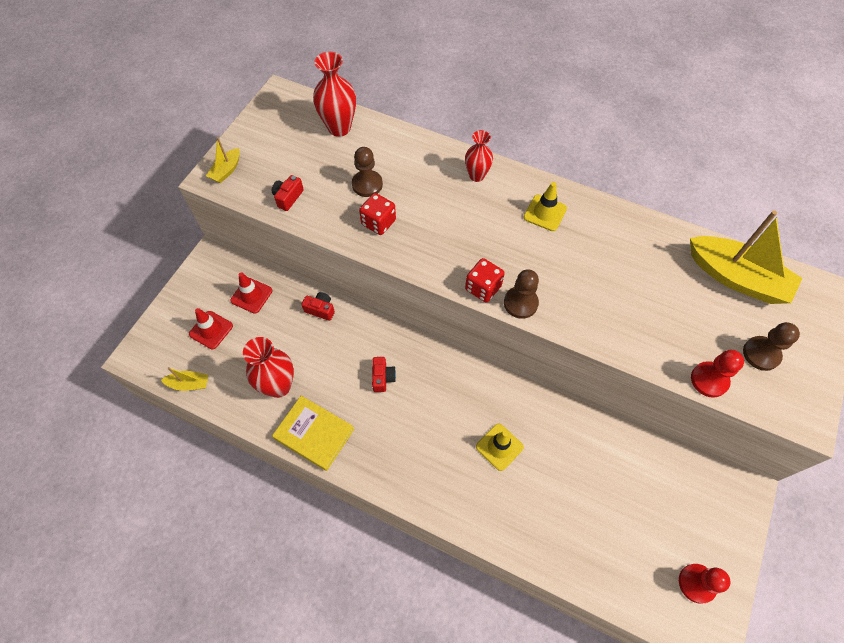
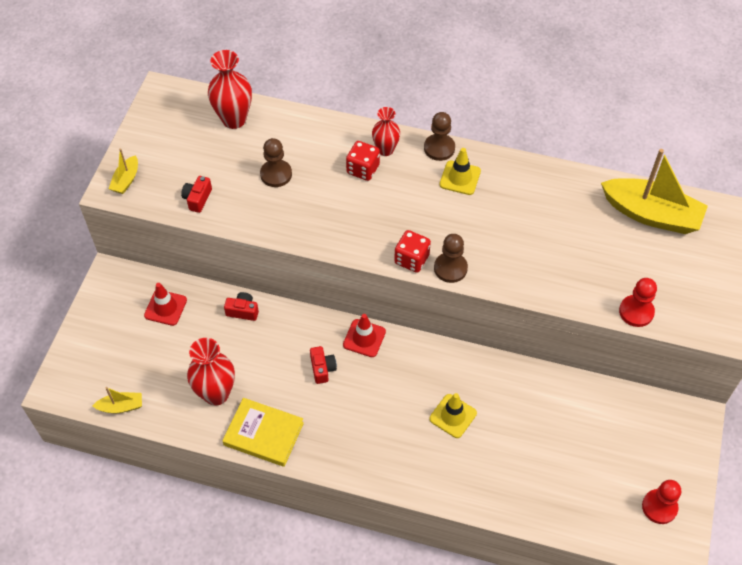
camera: 10 degrees left, 5 degrees down
(211, 330) = (130, 349): red traffic cone -> red traffic cone (364, 338)
(378, 222) = (296, 211): red dice -> red dice (363, 169)
(761, 354) = (681, 281): brown pawn -> brown pawn (439, 148)

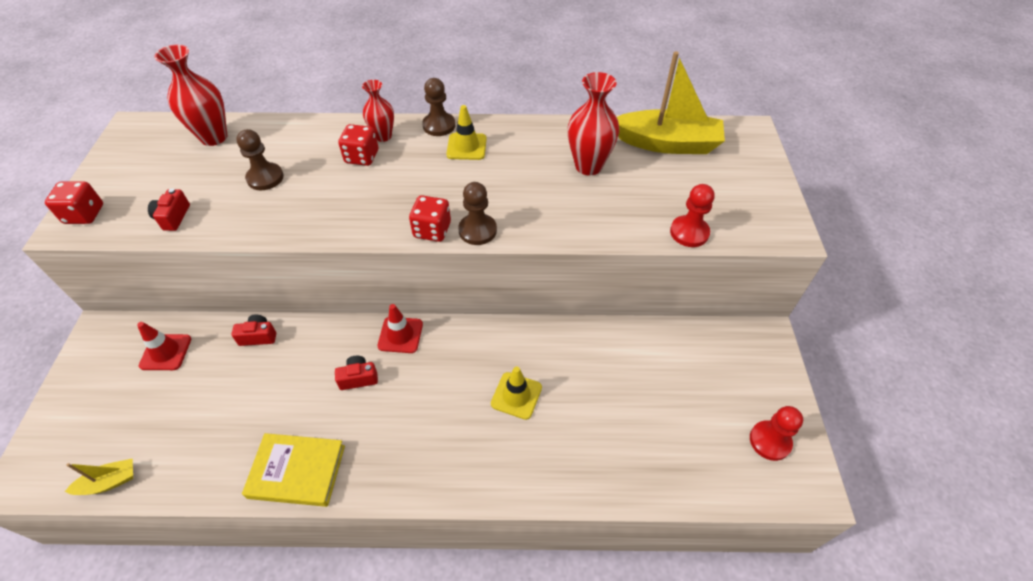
camera: 15 degrees left, 5 degrees down
(126, 180) = (84, 214): yellow boat -> red dice
(216, 394) = (233, 436): red vase -> red vase (588, 166)
(322, 368) = (358, 378): red camera -> red camera turned 75 degrees counterclockwise

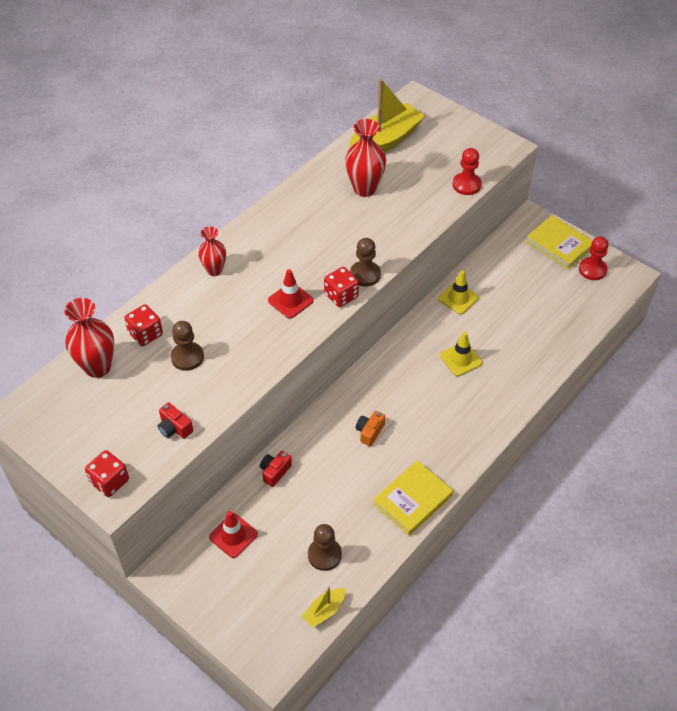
camera: 50 degrees left, 0 degrees up
(109, 482) = (324, 611): yellow boat -> yellow boat turned 150 degrees counterclockwise
(358, 378) = (369, 432): red camera -> orange camera
(362, 157) = (225, 293): red dice -> red dice (145, 334)
(400, 335) = (355, 390): red traffic cone -> red traffic cone (290, 300)
(439, 125) = (238, 235): brown pawn -> brown pawn (324, 555)
(466, 147) = (278, 234): yellow traffic cone -> yellow traffic cone (458, 298)
(764, 385) = (559, 245): none -> yellow book

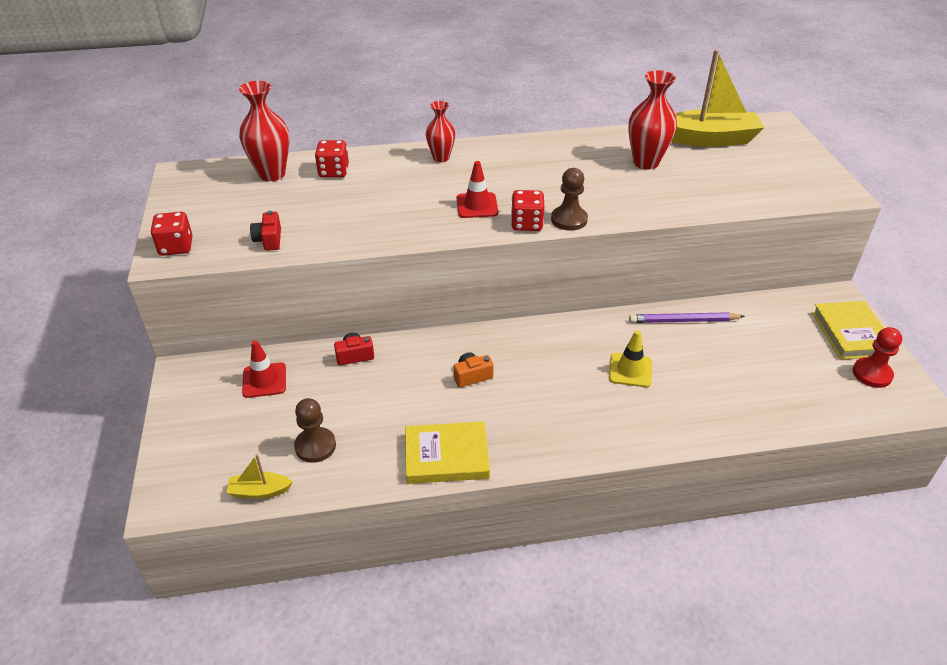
camera: 40 degrees right, 10 degrees down
(187, 357) = (343, 201): brown pawn -> none
(458, 298) = (683, 321): yellow traffic cone -> purple pencil
(466, 185) = (758, 202): red pawn -> none

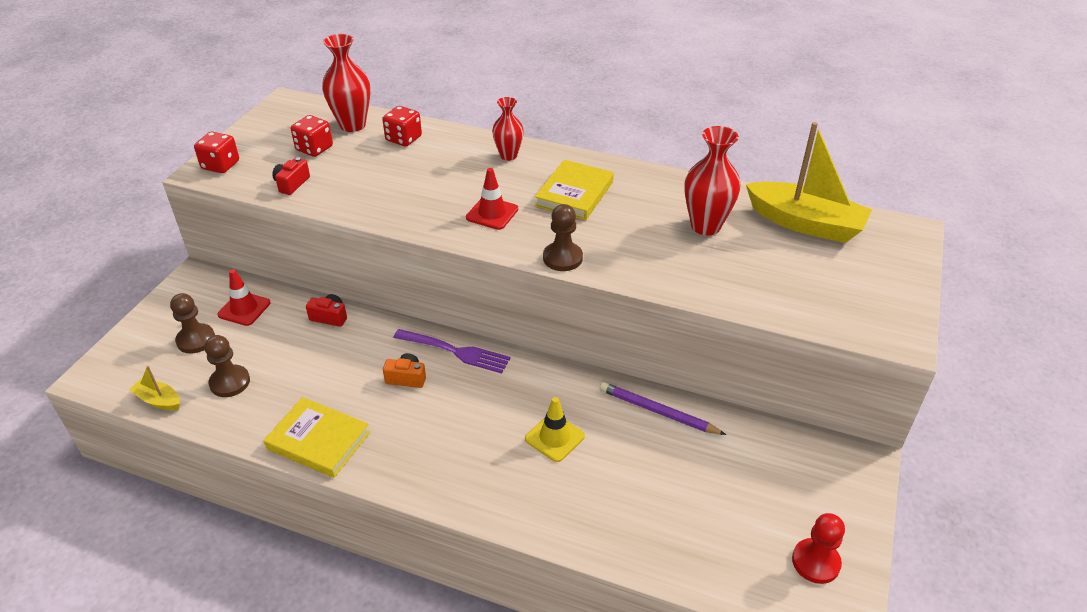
camera: 30 degrees right, 0 degrees up
(243, 425) = (196, 340): none -> brown pawn
(492, 340) = (455, 351): none -> purple fork
(526, 224) = (518, 247): red dice -> red dice (314, 148)
(851, 333) = (837, 507): yellow book -> yellow book (574, 194)

